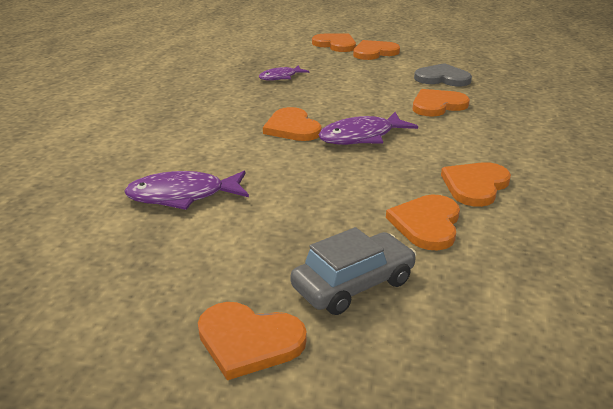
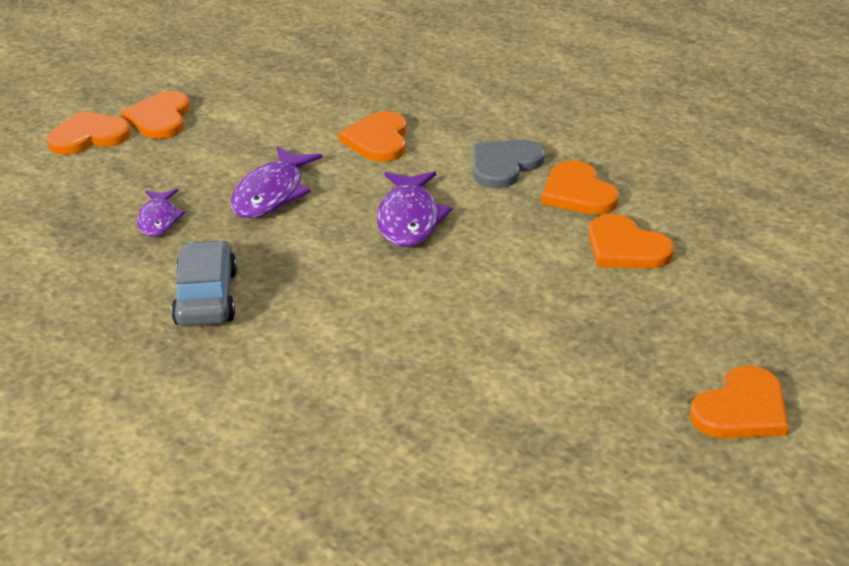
camera: 60 degrees left, 5 degrees up
(183, 196) = (444, 390): purple fish -> purple fish (272, 194)
(292, 128) = (336, 259): orange heart -> none
(353, 284) = (694, 324): grey car -> grey car (206, 298)
(442, 78) = (306, 106): grey heart -> grey heart (504, 165)

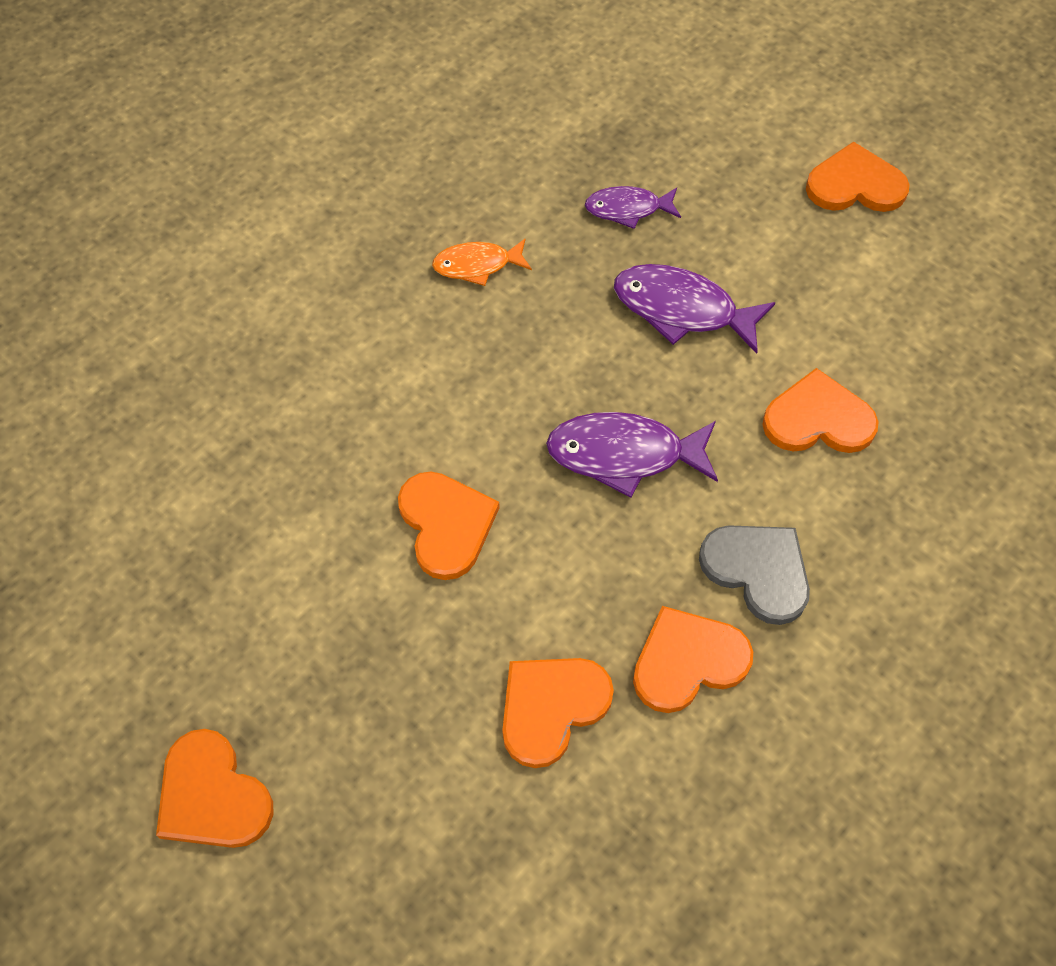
camera: 90 degrees right, 25 degrees up
(89, 136) = (806, 124): orange heart -> orange heart (446, 525)
(206, 298) = (477, 265): grey car -> orange fish

